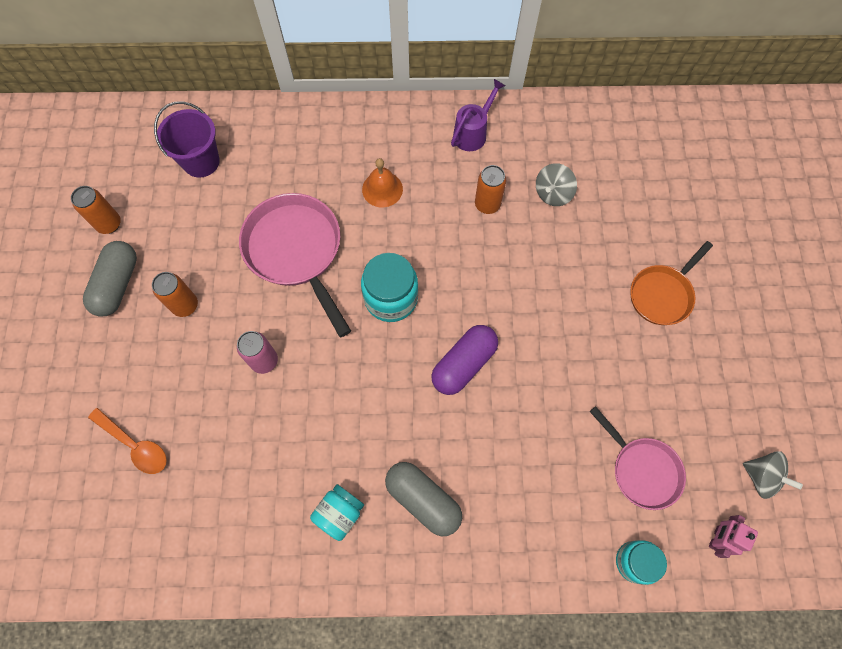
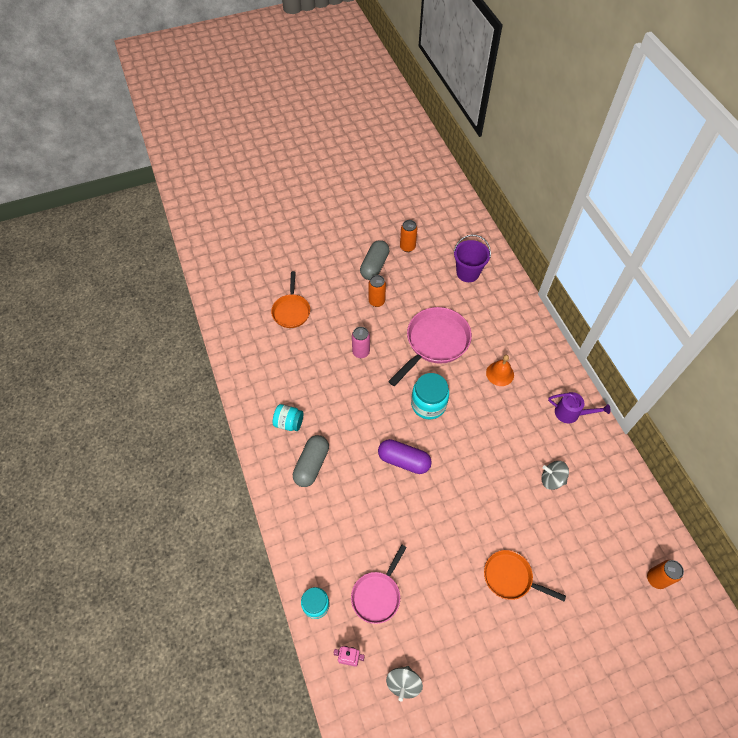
camera: 70 degrees right, 10 degrees down
(117, 284) = (374, 266): grey capsule -> grey capsule turned 60 degrees counterclockwise
(135, 445) = (291, 311): orange spoon -> orange pan
(487, 204) = (521, 439): orange can -> orange can (656, 579)

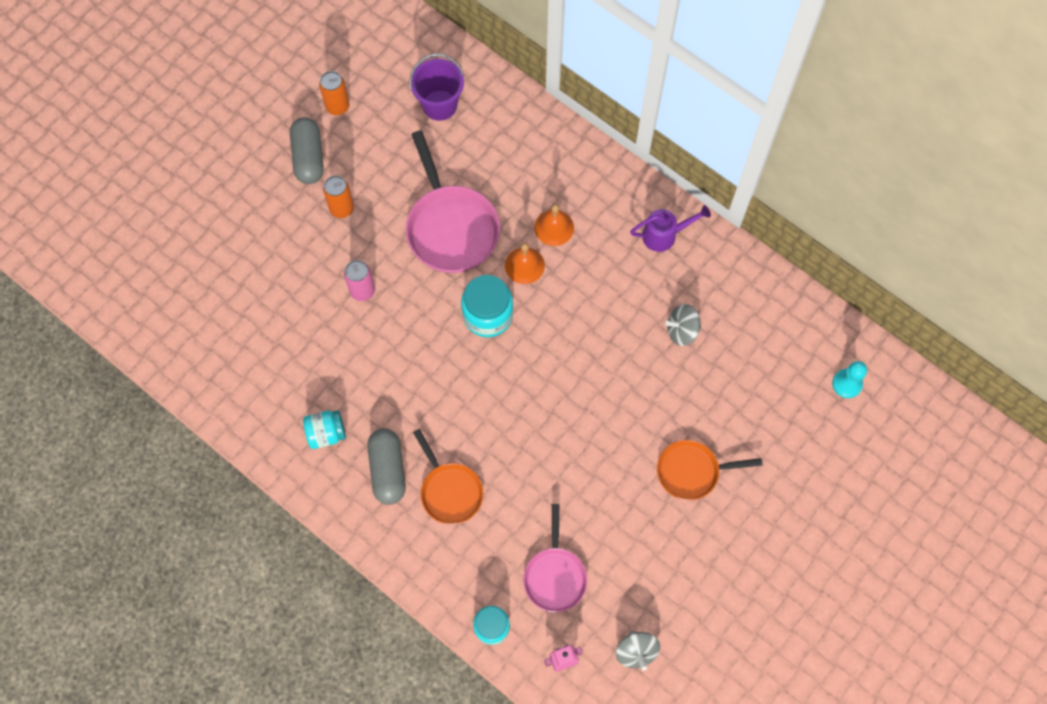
camera: 30 degrees left, 10 degrees up
(291, 311) = (234, 281): orange pan -> orange pan (449, 491)
(404, 460) = (497, 403): purple capsule -> none
(435, 342) = (450, 227): pink pan -> pink pan turned 150 degrees clockwise
(468, 386) = (524, 265): none -> orange bell
(656, 579) = (847, 384): orange can -> turquoise pawn

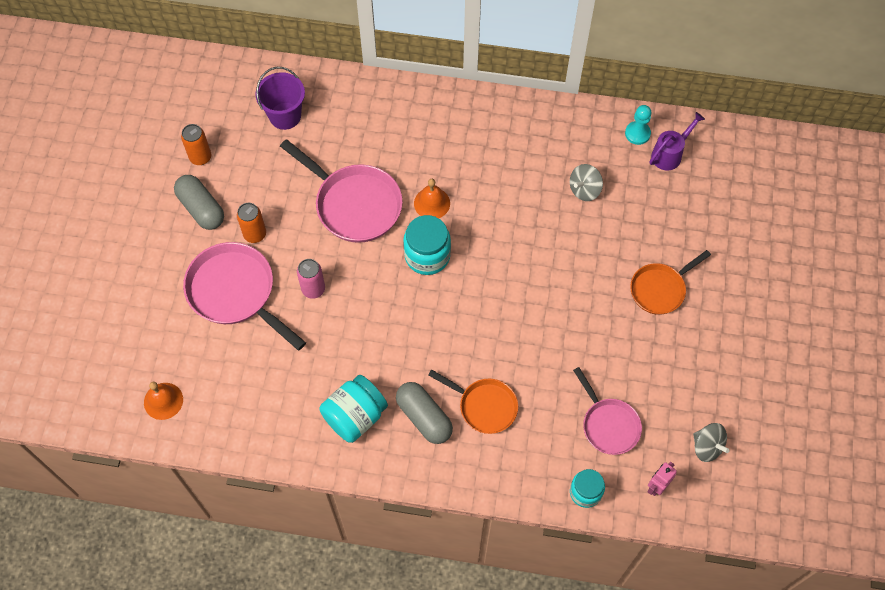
camera: 30 degrees left, 5 degrees down
(291, 255) = (235, 292): none -> pink pan
(326, 433) = (355, 416): turquoise jar -> turquoise jar, size x1.54
(554, 227) = (436, 163): orange bell -> orange bell (163, 401)
(665, 235) = (525, 126): purple watering can -> purple watering can (670, 154)
(847, 384) = (730, 165): turquoise pawn -> turquoise pawn (637, 133)

